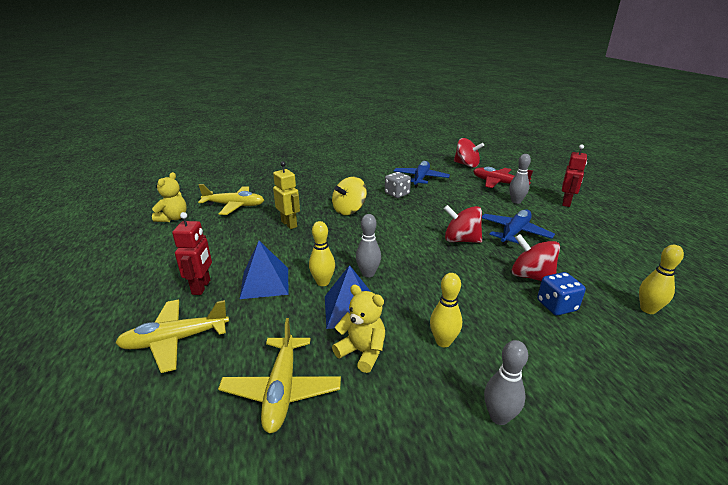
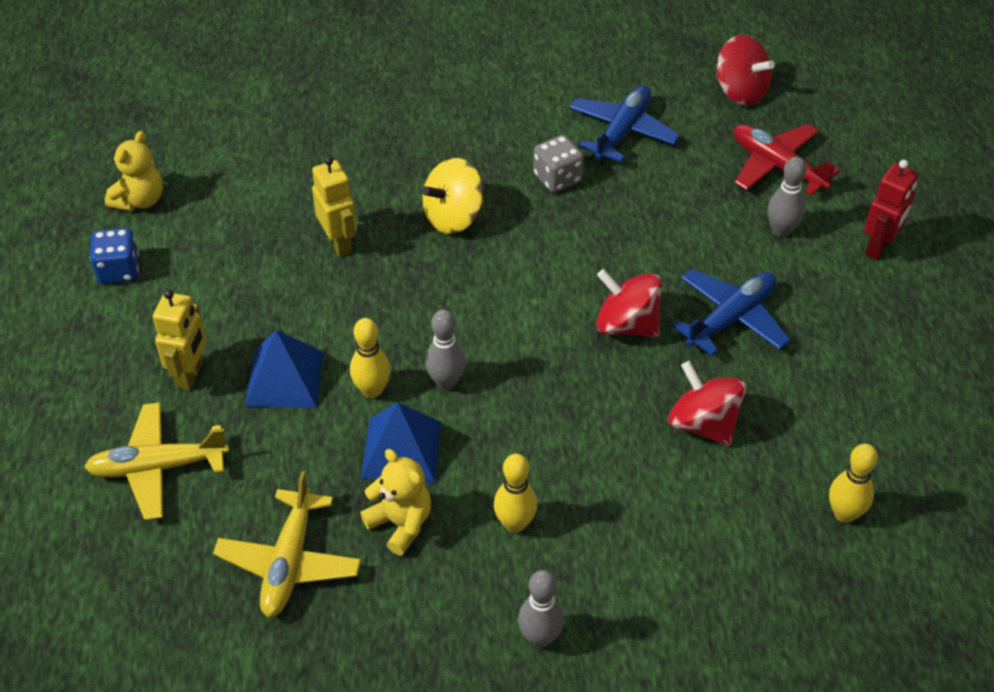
camera: 10 degrees right, 20 degrees up
(201, 287) = (191, 375): red robot -> yellow robot
(234, 206) = (247, 177): yellow plane -> none
(556, 306) = (709, 487): blue dice -> blue dice (119, 270)

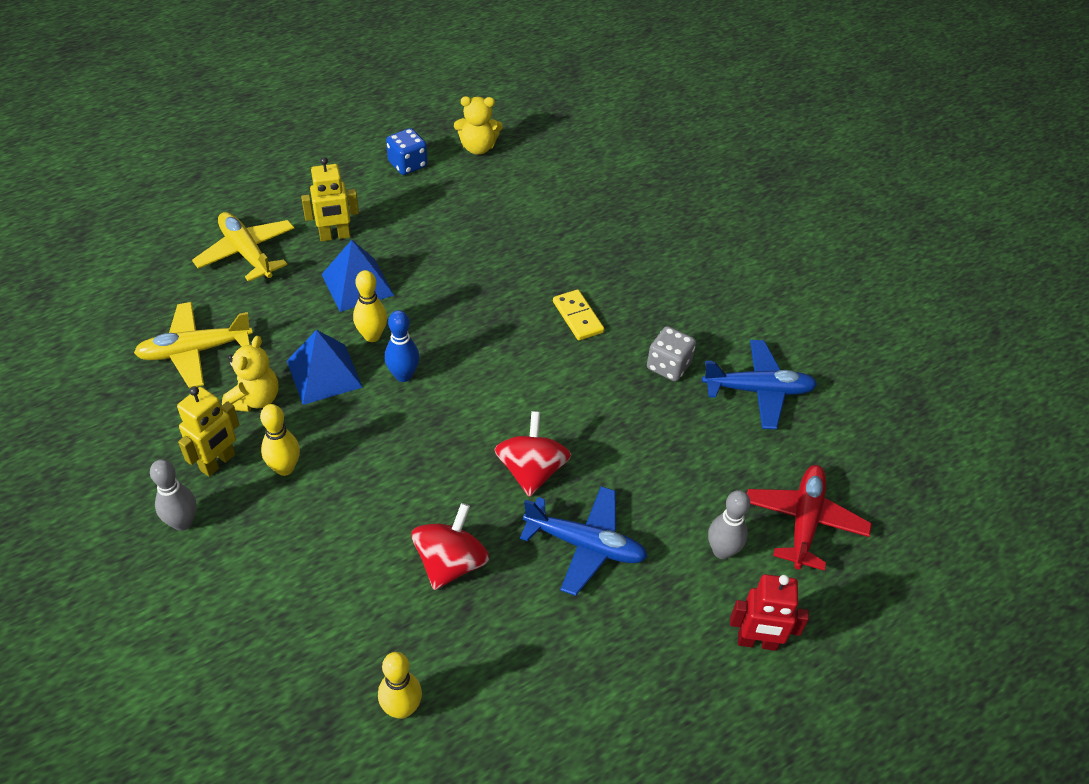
camera: 60 degrees right, 0 degrees up
(339, 243) = (505, 263): yellow robot -> yellow robot (218, 462)
(446, 382) = (403, 375): grey bowling pin -> blue bowling pin
(453, 217) = (577, 317): yellow spinning top -> yellow domino
(740, 91) = (882, 460): red spinning top -> none

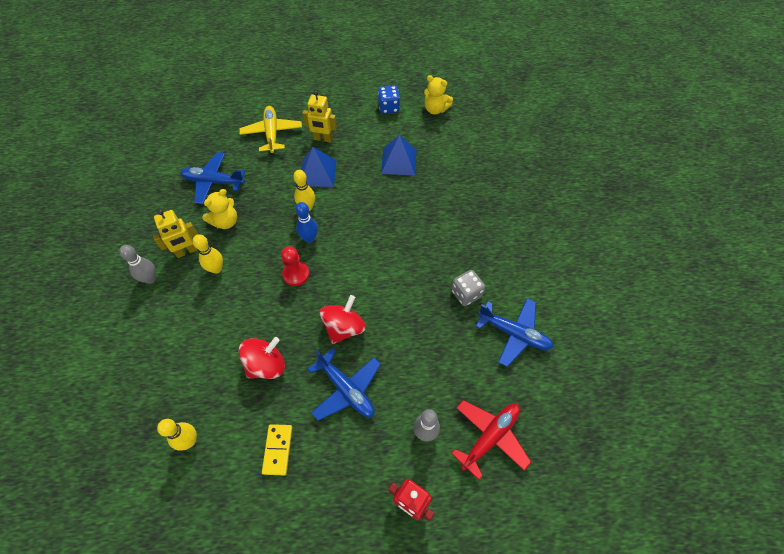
camera: 30 degrees right, 10 degrees up
(195, 351) = (213, 182): yellow plane -> blue plane
(324, 374) = (269, 220): blue pyramid -> blue pyramid (399, 161)
(415, 429) = (296, 274): none -> red pawn
(577, 317) = (429, 239): yellow domino -> yellow domino (277, 449)

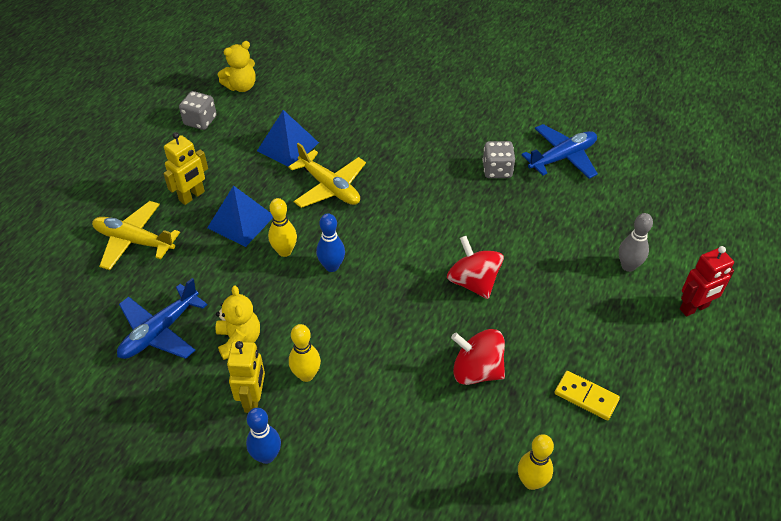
camera: 60 degrees left, 10 degrees down
(150, 279) = (266, 456): grey bowling pin -> blue bowling pin
(266, 365) = (476, 370): red spinning top -> red spinning top turned 60 degrees counterclockwise
(296, 274) = (373, 298): red pawn -> none
(346, 389) = (548, 309): blue plane -> none
(378, 202) = (330, 187): none -> yellow plane
(389, 107) = (200, 121): blue dice -> grey dice
(490, 437) = (656, 222): red plane -> none

